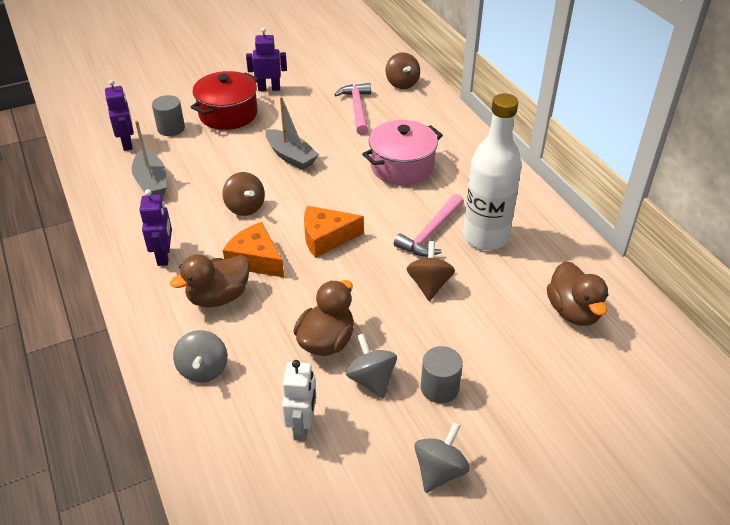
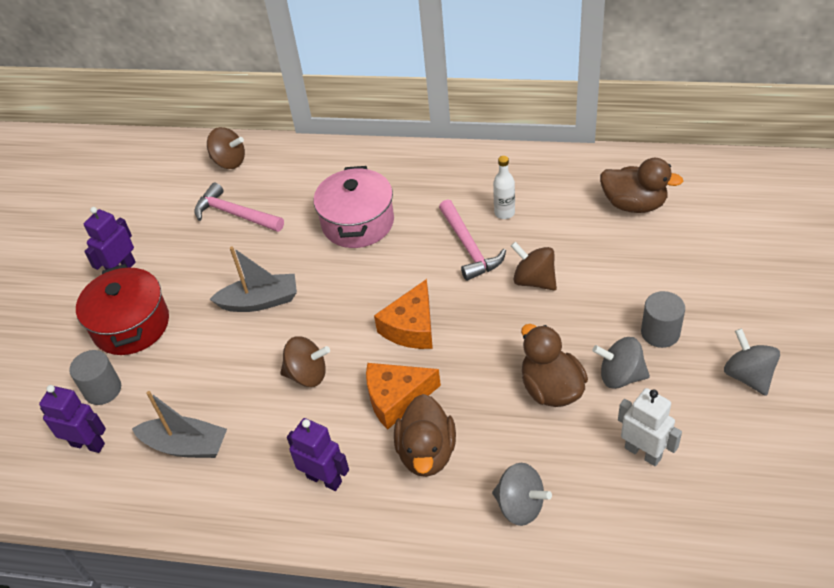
camera: 50 degrees left, 5 degrees up
(485, 237) = (504, 213): white bottle -> white bottle, size x0.43

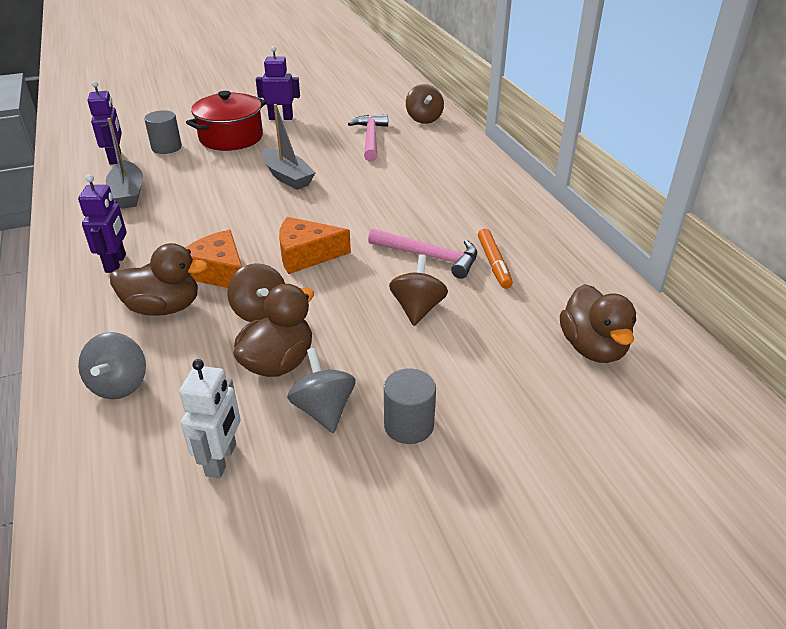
camera: 55 degrees right, 10 degrees down
(307, 374) = (223, 221): brown spinning top -> brown spinning top (260, 312)
(358, 223) = (408, 191): pink pot -> none
(427, 453) = (164, 308): brown duck -> brown duck turned 150 degrees counterclockwise
(469, 247) = (429, 256): pink hammer -> pink hammer turned 105 degrees counterclockwise
(504, 213) = (493, 263): white bottle -> orange marker
(748, 376) = (389, 530): grey spinning top -> none

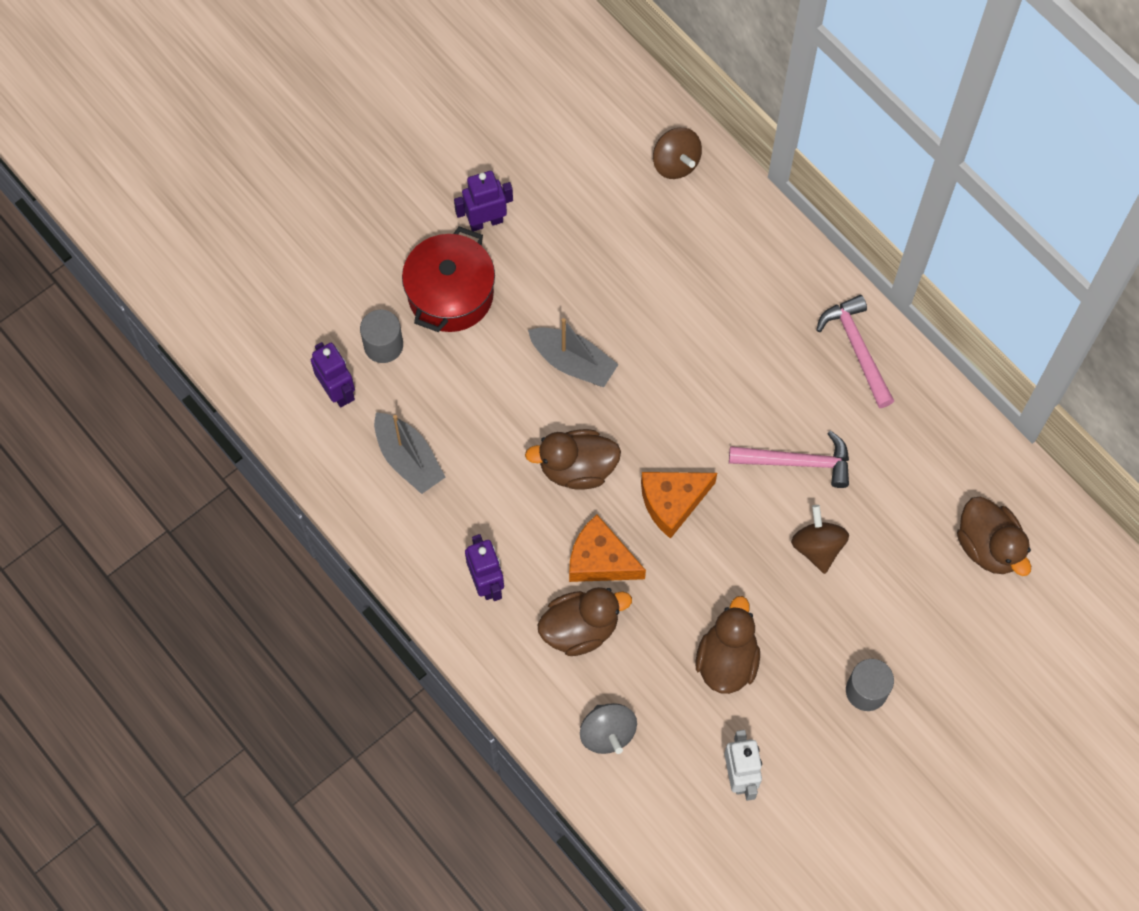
camera: 20 degrees left, 30 degrees up
(245, 222) = (577, 468): none -> brown duck
(260, 312) = (674, 602): brown spinning top -> none
(323, 410) = (792, 699): grey spinning top -> none
(370, 139) = (629, 238): pink hammer -> pink hammer (857, 349)
(493, 263) = (865, 452): orange marker -> none

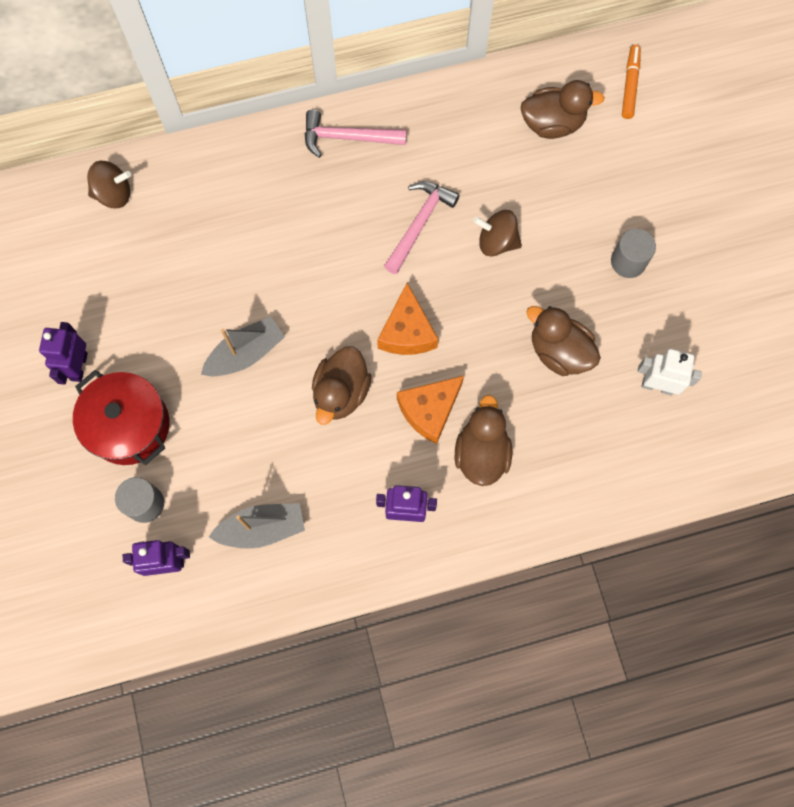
camera: 65 degrees left, 5 degrees up
(607, 733) = (579, 472): grey spinning top -> none
(1083, 609) = (630, 85): none -> orange marker

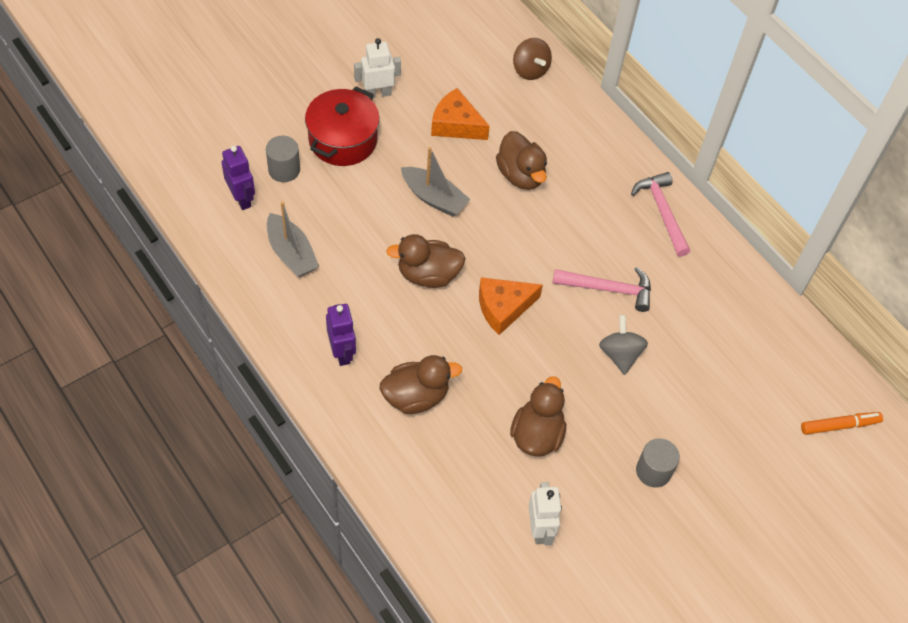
camera: 65 degrees right, 15 degrees down
(78, 366) = (377, 93): purple robot -> white robot
(429, 410) = (439, 345): orange cheese -> orange cheese (456, 124)
(496, 242) = (620, 354): brown spinning top -> grey spinning top
(552, 124) = (761, 369): brown duck -> brown duck (521, 175)

